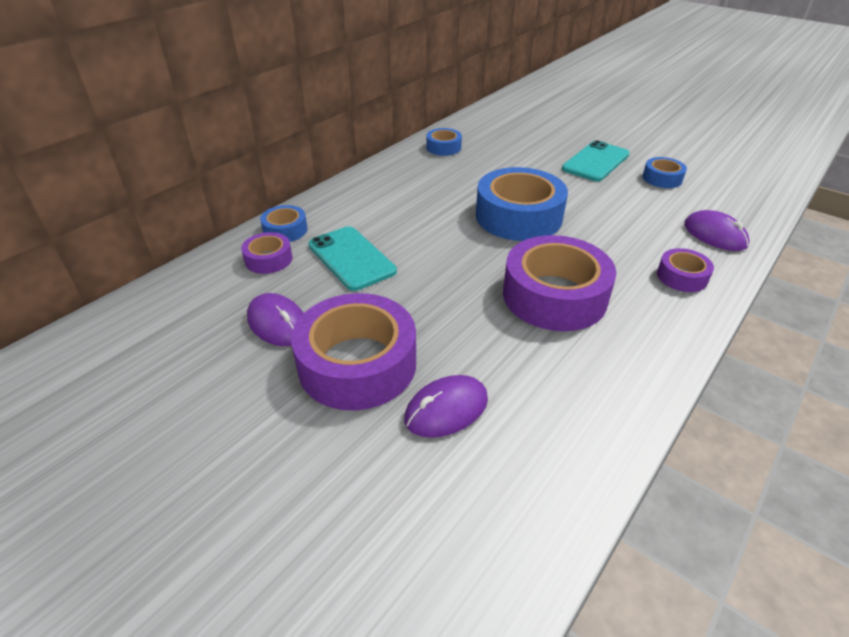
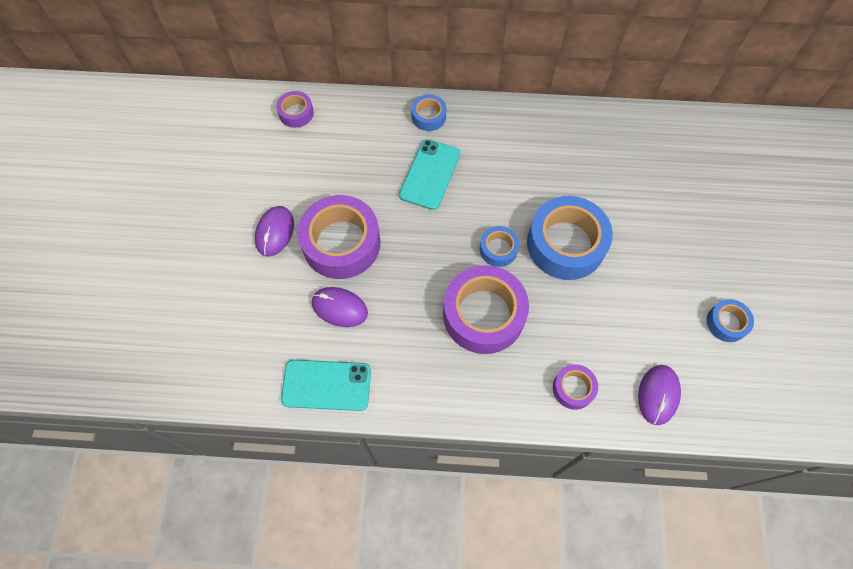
camera: 55 degrees right, 25 degrees up
(268, 259) = (393, 132): purple tape -> purple tape (296, 113)
(277, 323) = (343, 181): purple mouse -> purple mouse (275, 232)
(443, 147) = (628, 133): blue tape -> blue tape (498, 249)
(595, 162) = (710, 258): turquoise phone -> turquoise phone (326, 385)

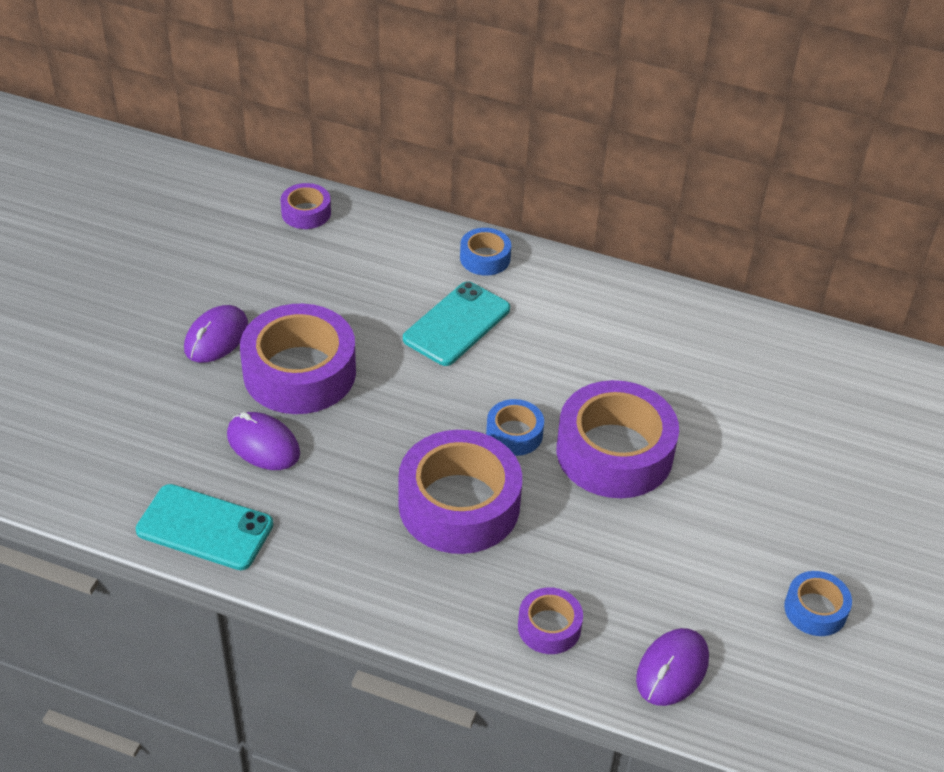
camera: 15 degrees right, 20 degrees down
(565, 244) = (614, 452): blue tape -> purple tape

